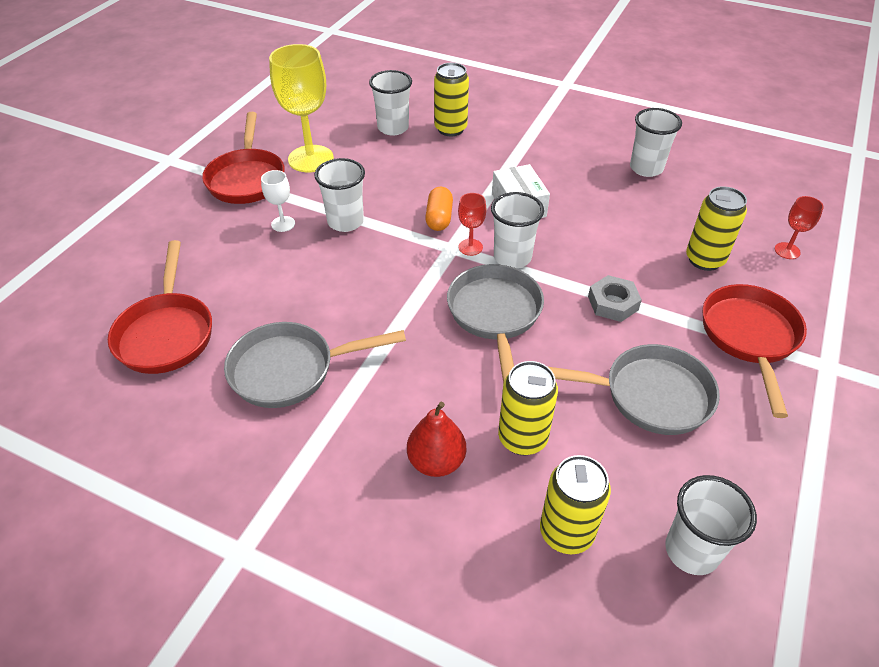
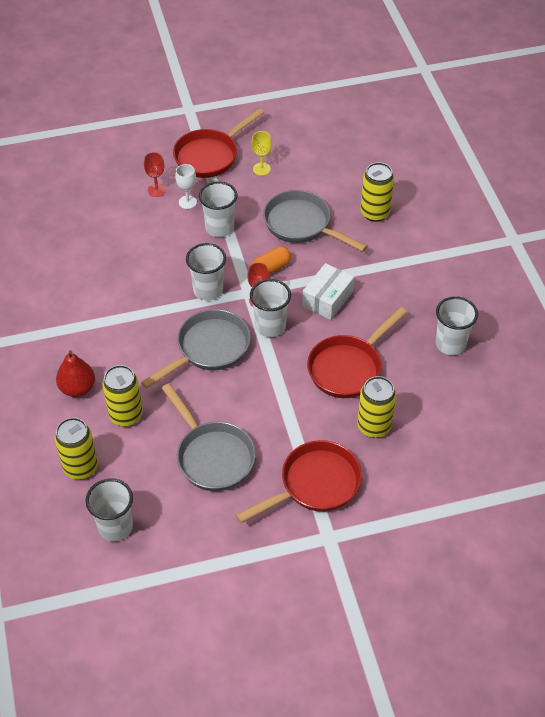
camera: 50 degrees right, 5 degrees up
(167, 333) = (58, 221): red pan -> red pan (348, 367)
(291, 370) = (81, 289): grey pan -> grey pan (302, 225)
(310, 159) = (261, 169): yellow goblet -> yellow goblet, size x0.47
(393, 128) = (341, 184): white cup -> white cup (208, 290)
(613, 303) = (278, 399): grey nut -> none
(787, 251) = (434, 469): red goblet -> red goblet (156, 190)

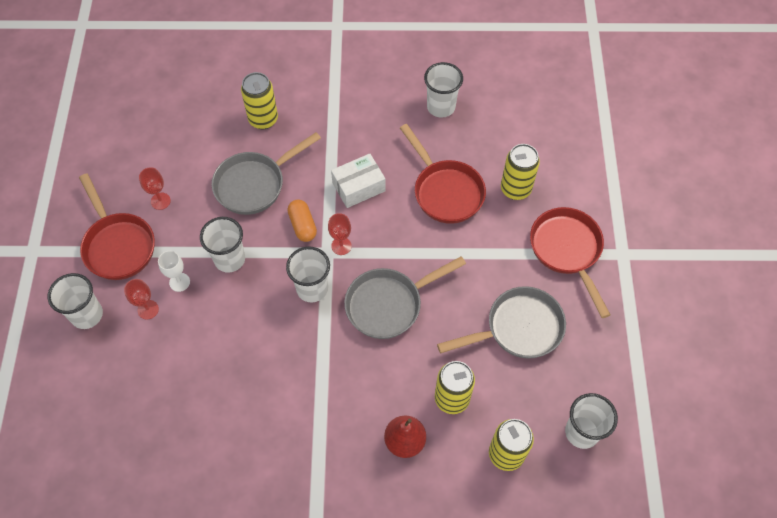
camera: 75 degrees left, 10 degrees up
(208, 349) = (389, 304): grey pan -> grey pan turned 90 degrees counterclockwise
(261, 169) = (160, 201): yellow goblet -> red goblet
(270, 326) = (377, 243): white cup -> white cup (87, 315)
(327, 299) = (358, 187): white box -> white box turned 75 degrees counterclockwise

